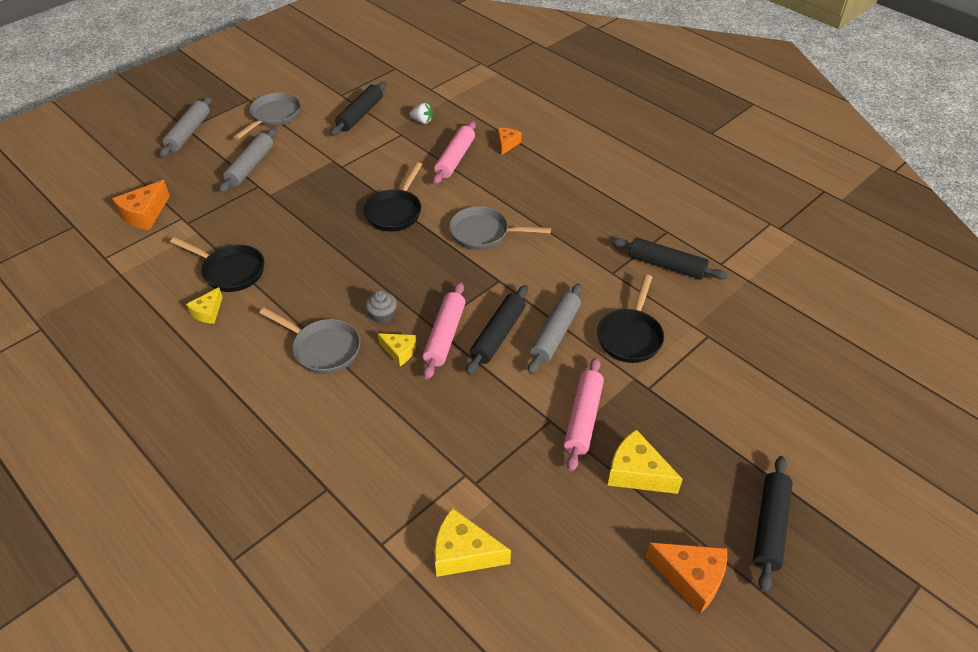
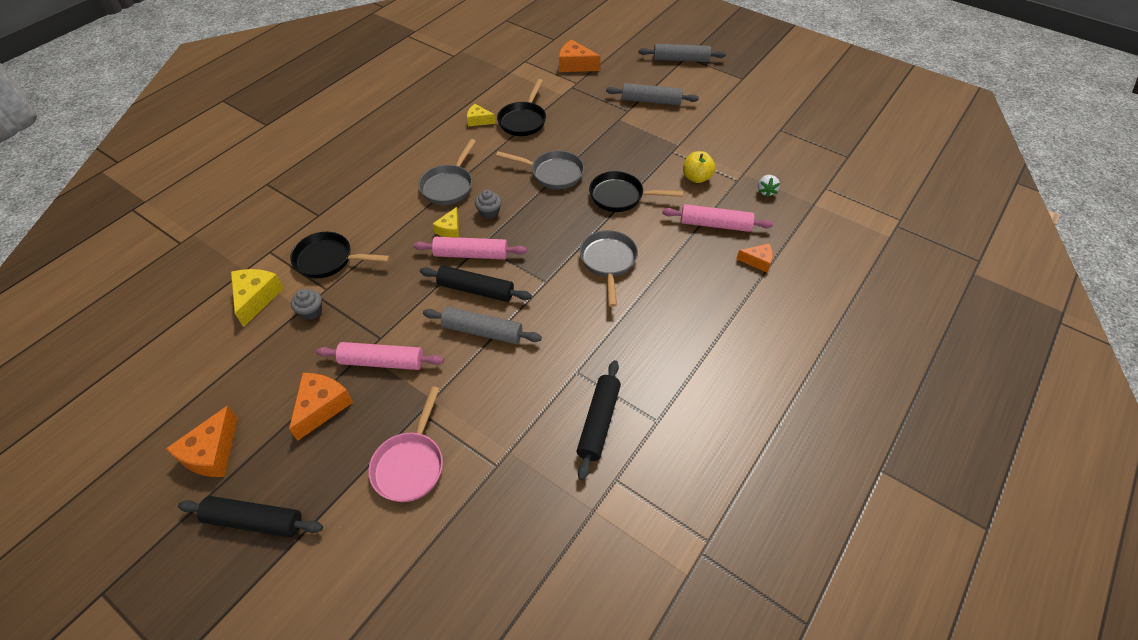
camera: 80 degrees right, 5 degrees up
(273, 117) = (725, 97): grey pan -> grey pan (553, 173)
(360, 115) = (754, 148): black rolling pin -> none
(387, 158) = (696, 177): none -> yellow apple
(498, 489) = (311, 311): none -> grey cupcake
(630, 336) = (487, 393): black pan -> black pan (328, 260)
(636, 473) = (321, 407): yellow cheese -> orange cheese
(706, 397) = (410, 464): none -> pink pan

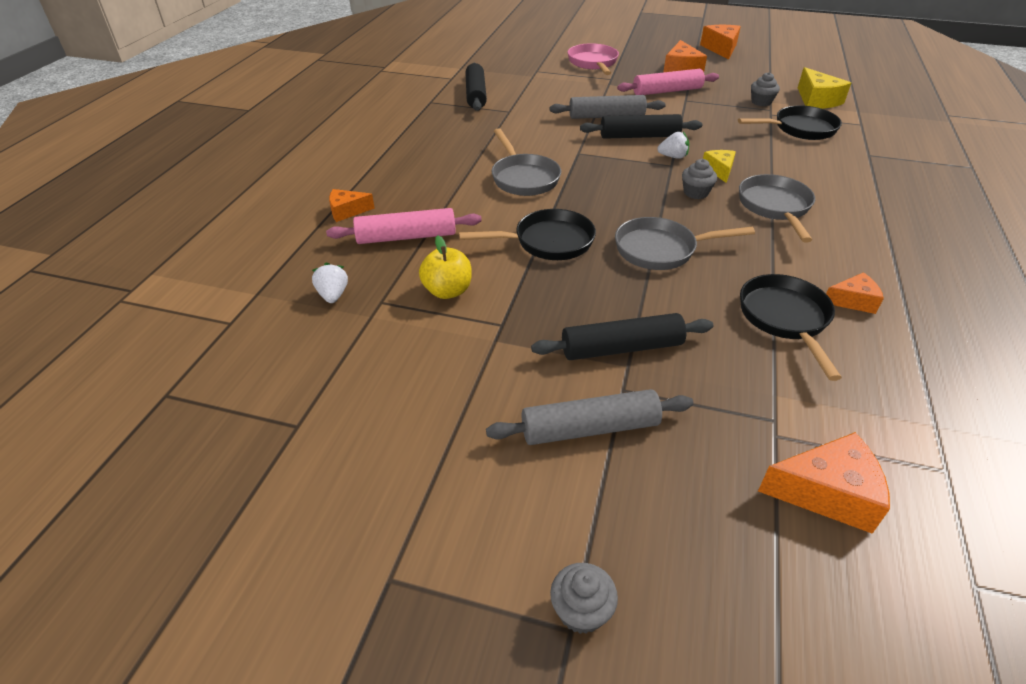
camera: 160 degrees right, 10 degrees down
(254, 521) = (660, 38): black rolling pin -> black rolling pin (621, 348)
(471, 254) = (673, 157): pink rolling pin -> white strawberry
(479, 120) = (853, 301): yellow cheese -> orange cheese
(681, 59) = (581, 611): grey rolling pin -> grey cupcake

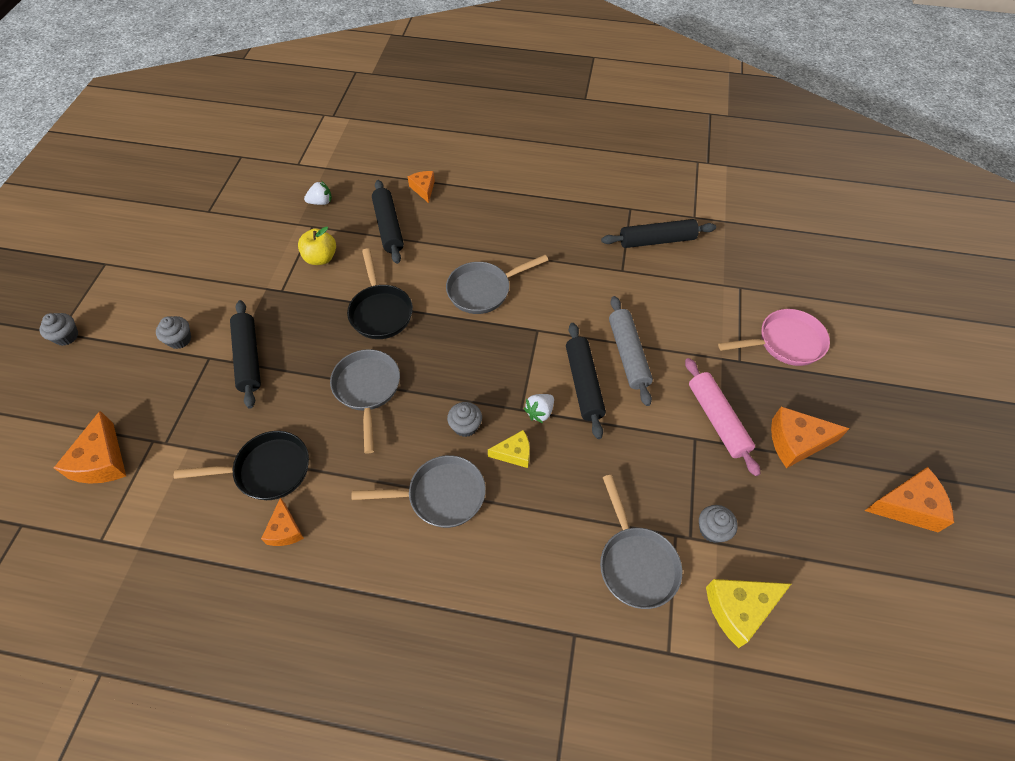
camera: 85 degrees right, 15 degrees up
(406, 237) = (389, 227): pink rolling pin -> black rolling pin
(589, 428) = (179, 339): grey rolling pin -> grey cupcake
(673, 157) = (540, 412): white strawberry -> white strawberry turned 45 degrees clockwise
(800, 129) = (636, 563): black pan -> grey pan

